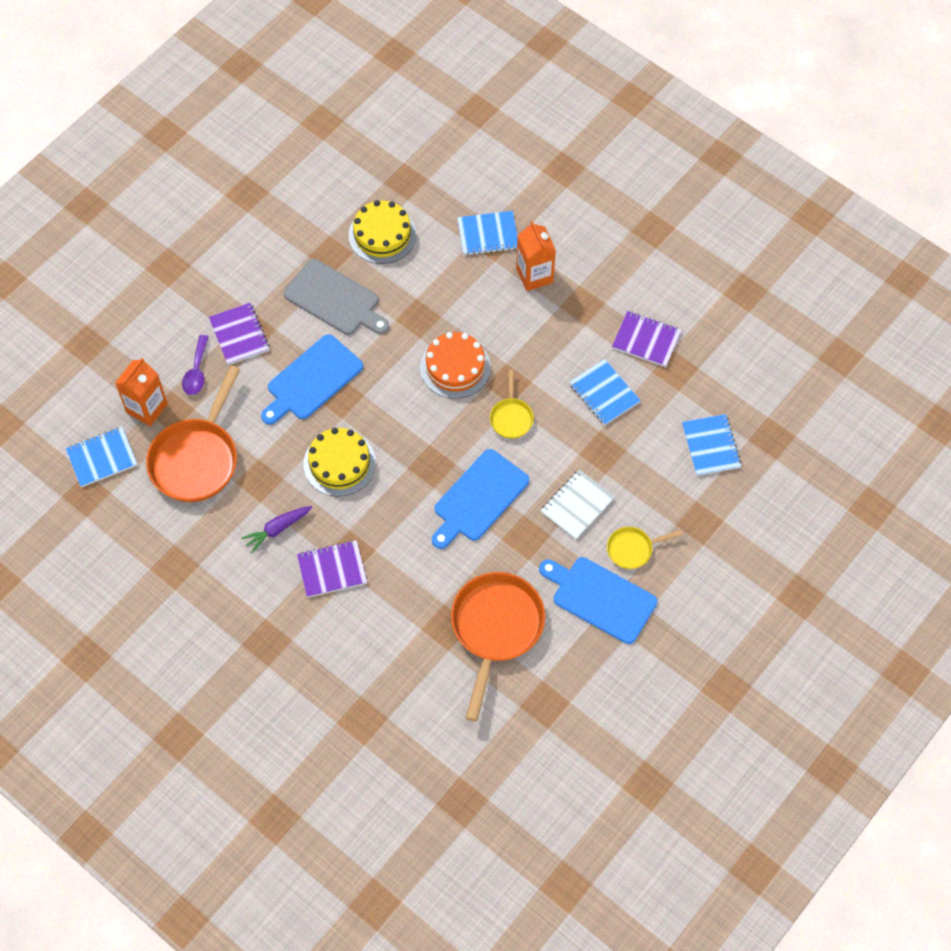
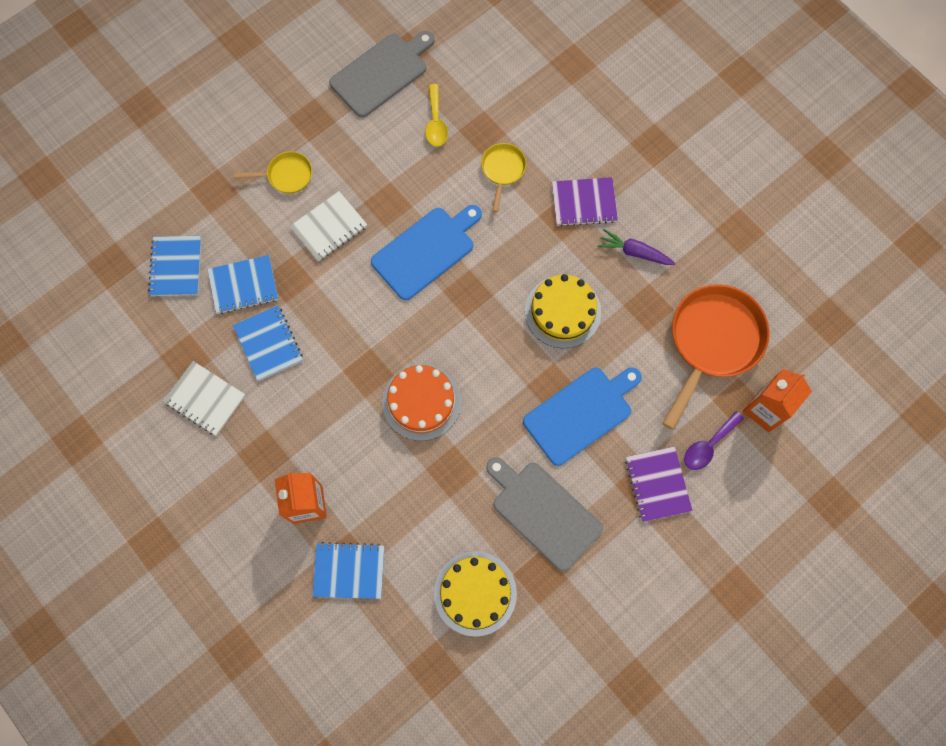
camera: 170 degrees left, 10 degrees up
(102, 458) = (814, 359): blue notebook -> blue notebook (243, 285)
(196, 371) = (708, 445): purple spoon -> purple spoon turned 150 degrees counterclockwise
(277, 529) = (634, 252): purple carrot -> purple carrot turned 135 degrees counterclockwise
(496, 629) = (436, 122): orange pan -> yellow spoon
(511, 417) = (373, 333): yellow pan -> yellow pan (502, 170)
(564, 674) = (382, 73): none -> grey cutting board
(600, 598) = (330, 135): blue cutting board -> none
(646, 340) = (205, 399): purple notebook -> white notebook

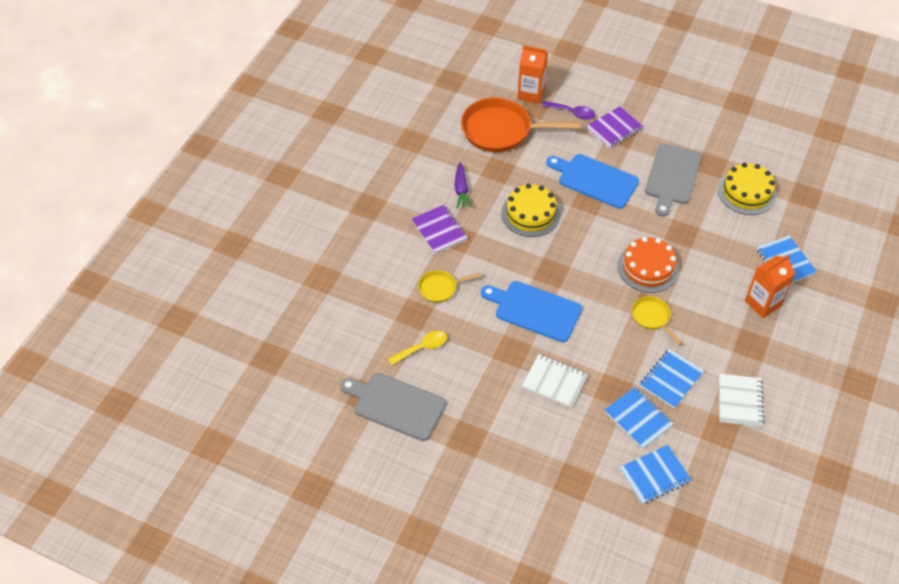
camera: 115 degrees left, 20 degrees down
(286, 175) = (528, 433): yellow pan -> yellow pan (652, 318)

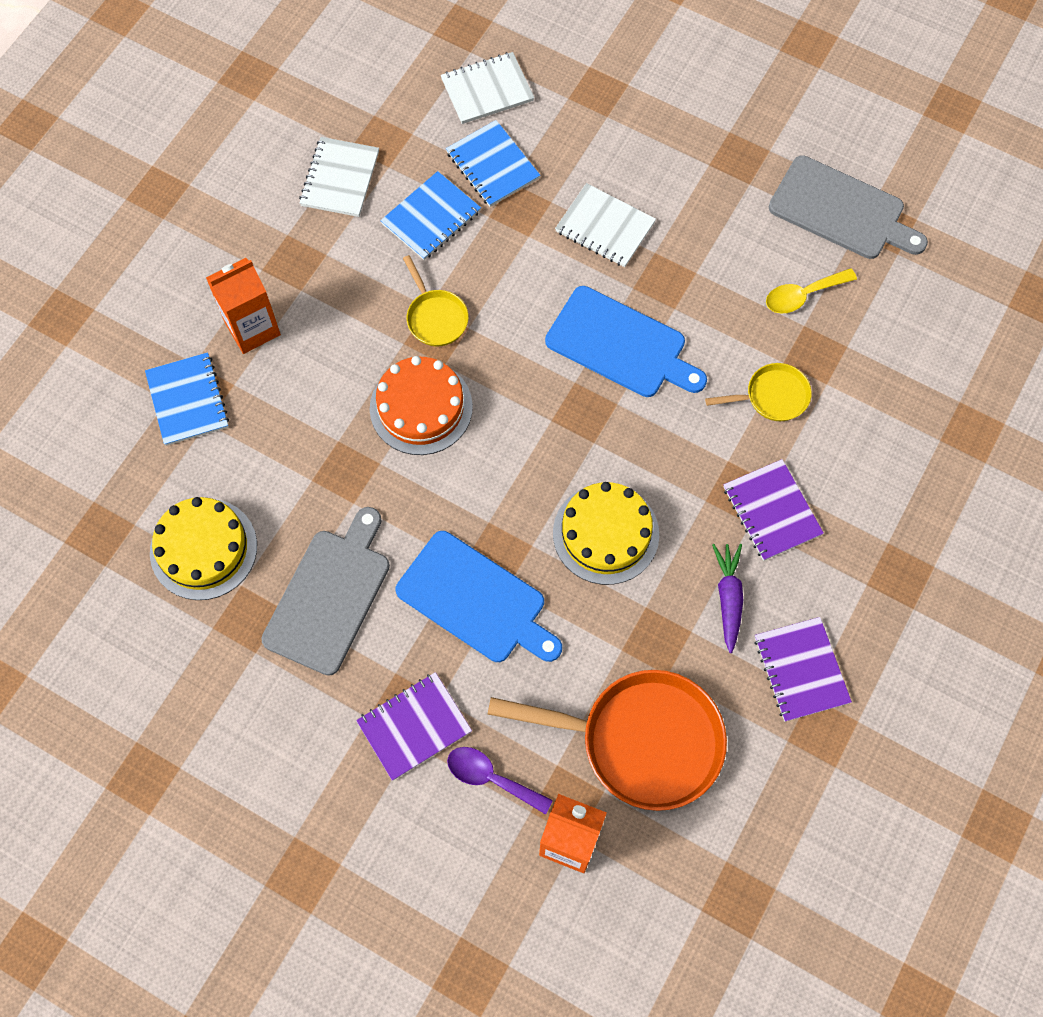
camera: 175 degrees left, 15 degrees up
(422, 163) = (801, 670): none -> purple notebook
(654, 475) = (487, 90): blue notebook -> white notebook

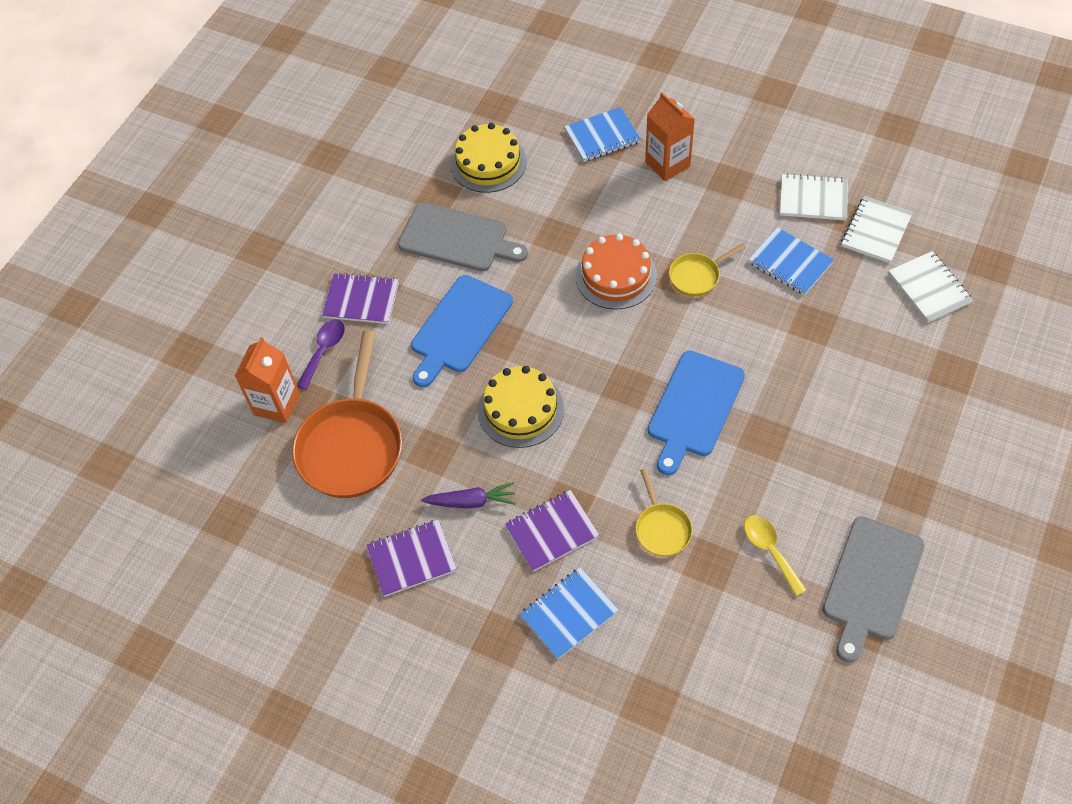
camera: 90 degrees right, 10 degrees down
(414, 727) = (361, 300): purple notebook -> purple notebook turned 45 degrees counterclockwise
(493, 165) = (852, 300): blue notebook -> blue notebook (569, 614)
(605, 227) = (808, 387): white notebook -> white notebook (876, 231)

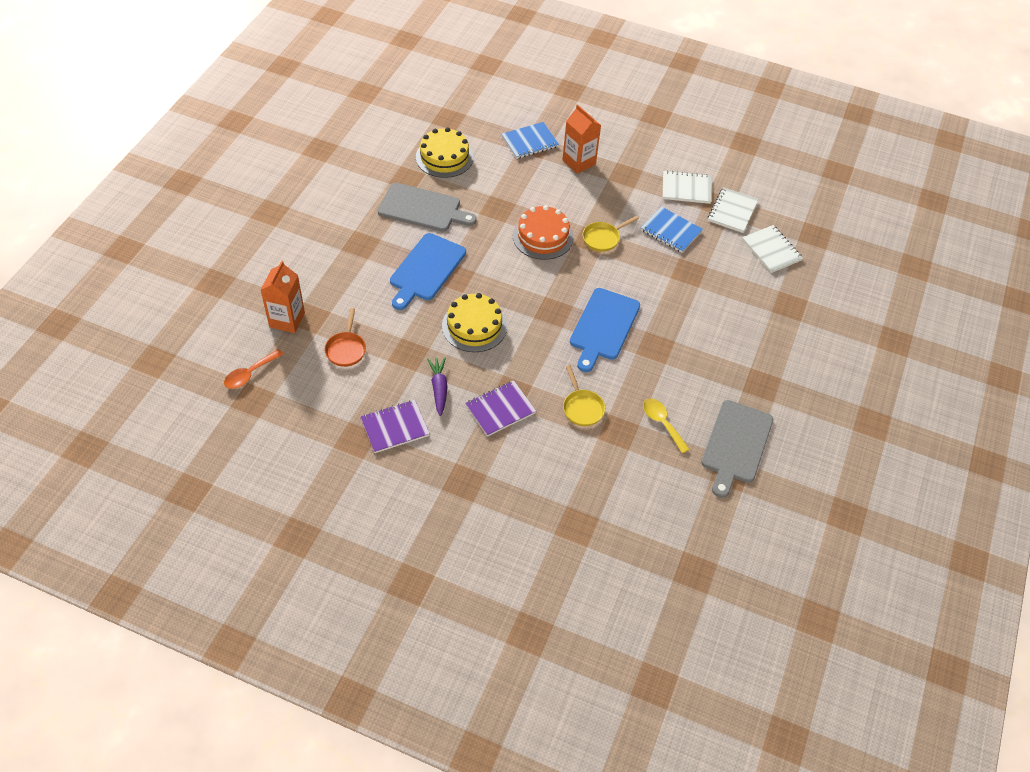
camera: 10 degrees left, 5 degrees down
(227, 483) = (250, 374): none -> orange spoon
(324, 351) = (322, 283): purple spoon -> none
(352, 445) = (346, 349): orange pan -> orange pan, size x0.49
(361, 300) = (350, 249): purple notebook -> none
(471, 501) = (439, 388): purple carrot -> purple carrot turned 90 degrees counterclockwise
(569, 614) = (515, 465): blue notebook -> none

